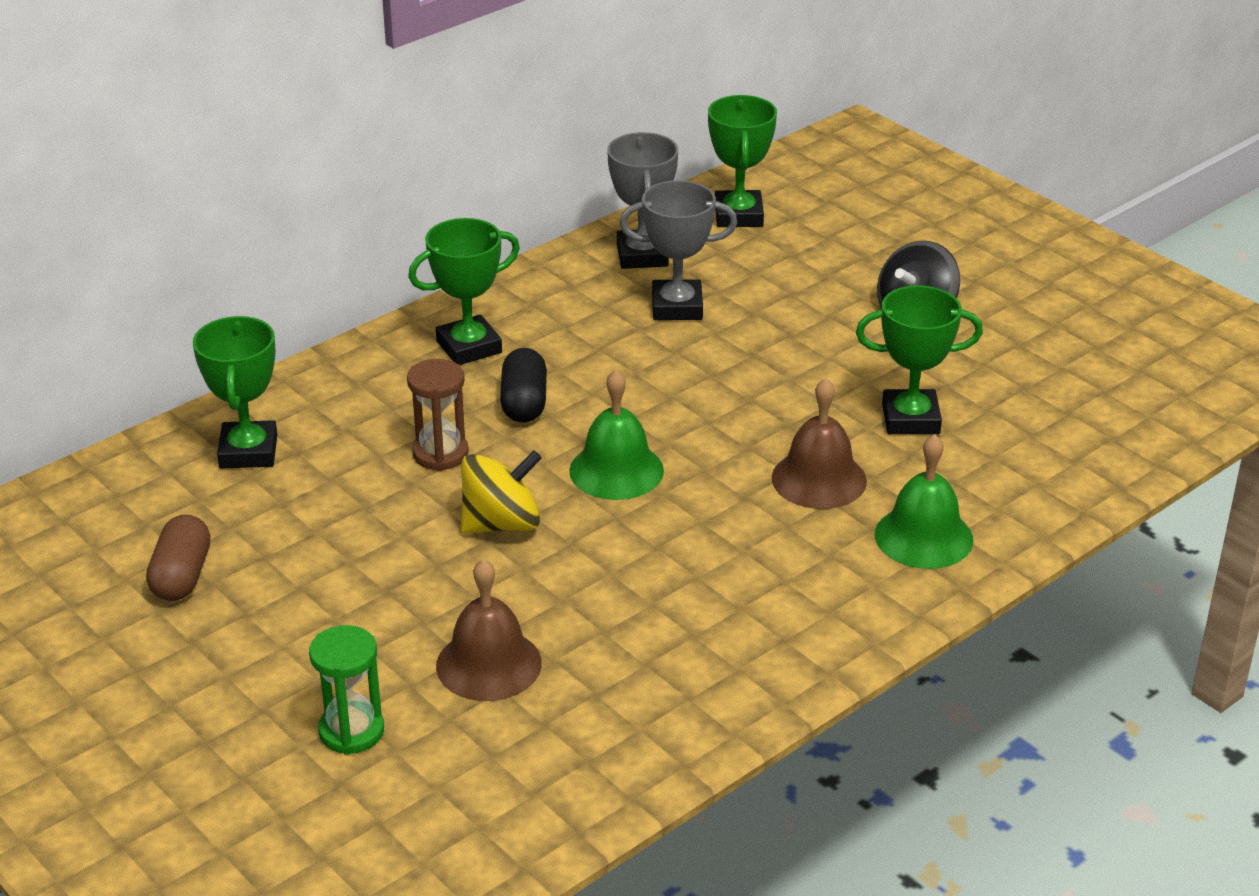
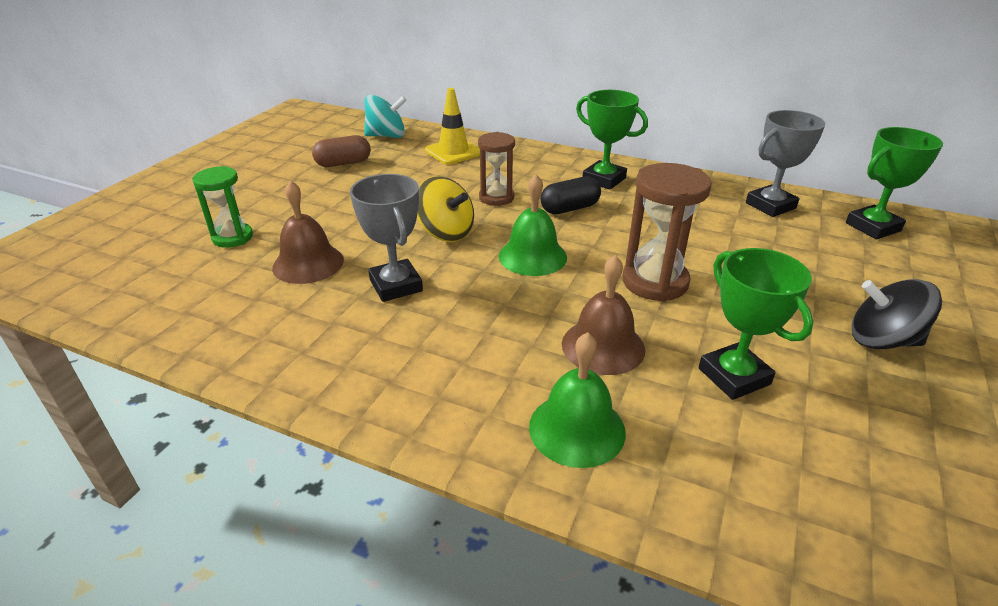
camera: 65 degrees right, 0 degrees up
(110, 506) = (387, 136): none -> turquoise spinning top
(248, 451) = (453, 152): green trophy -> yellow traffic cone
(677, 307) = (733, 232): grey trophy -> grey trophy (396, 285)
(734, 402) = (655, 282): none -> brown hourglass

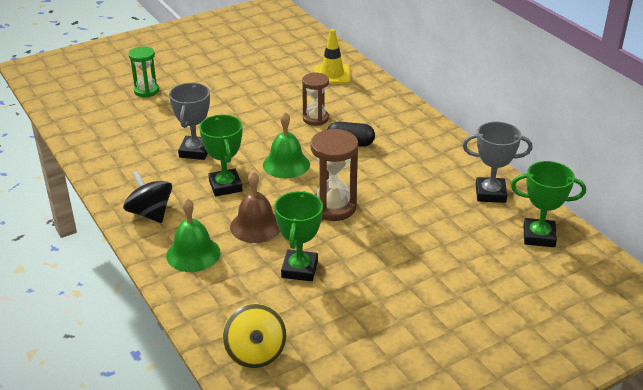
camera: 35 degrees right, 0 degrees up
(308, 263) = (167, 121): brown bell -> none
(343, 163) = (254, 60): brown capsule -> none
(387, 136) = (304, 47): turquoise spinning top -> none
(446, 232) = (257, 130): yellow spinning top -> yellow spinning top (255, 353)
(604, 179) = (403, 131): green trophy -> green trophy (225, 186)
(882, 340) = (412, 293): black spinning top -> black spinning top (150, 213)

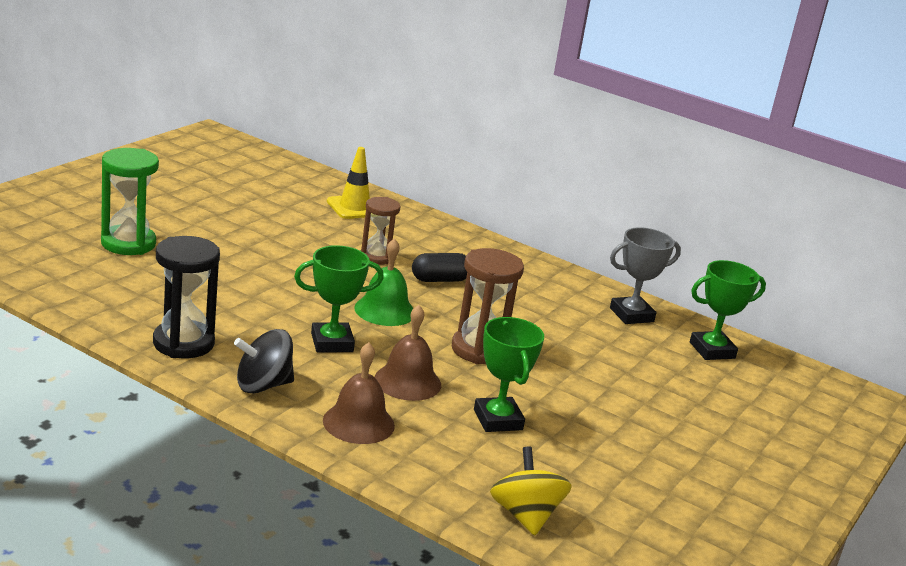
camera: 30 degrees left, 10 degrees down
(123, 172) = (183, 343): none -> black hourglass
(146, 91) = (128, 243): green hourglass -> green hourglass, size x1.51
(150, 213) = (263, 385): black spinning top -> black spinning top turned 45 degrees counterclockwise
(193, 254) = (358, 423): green bell -> brown bell
(195, 151) = (258, 308): grey trophy -> none
(225, 186) = (332, 343): green trophy -> green trophy turned 60 degrees counterclockwise
(255, 353) = (525, 515): yellow spinning top -> yellow spinning top turned 150 degrees counterclockwise

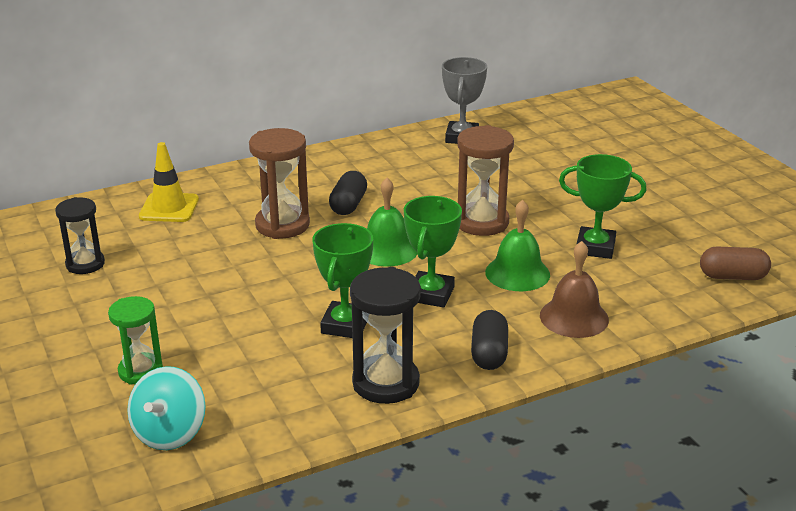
camera: 55 degrees left, 5 degrees up
(63, 269) = (170, 433): none -> turquoise spinning top
(128, 243) = (140, 371): green hourglass -> green hourglass, size x0.66
(246, 195) = (85, 264): none -> black hourglass
(263, 385) = (489, 353): black spinning top -> black capsule
(376, 257) = (282, 225): brown hourglass -> brown hourglass, size x1.51
(407, 381) = (517, 273): brown bell -> green bell
(525, 515) = (732, 277): yellow spinning top -> brown capsule
(712, 350) = (532, 124): green trophy -> green trophy (345, 325)

